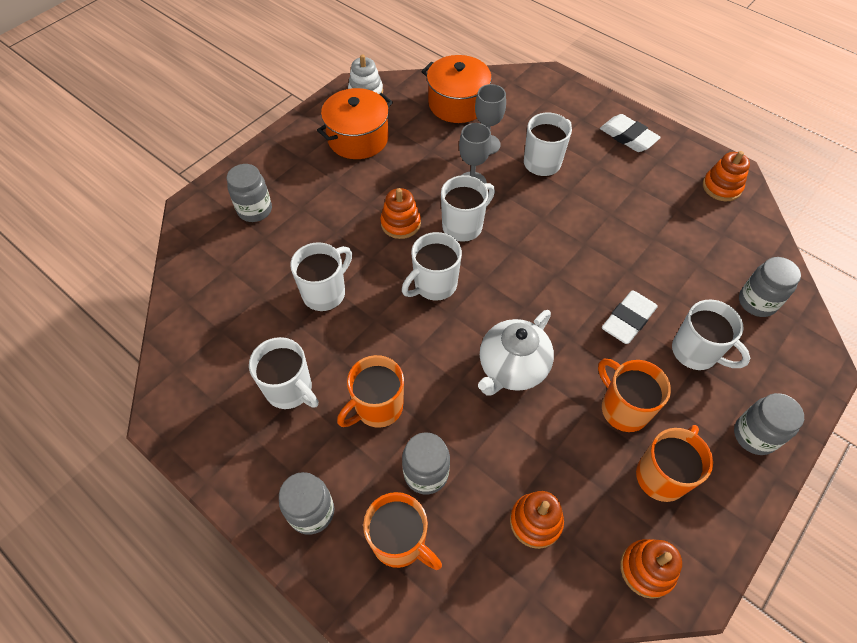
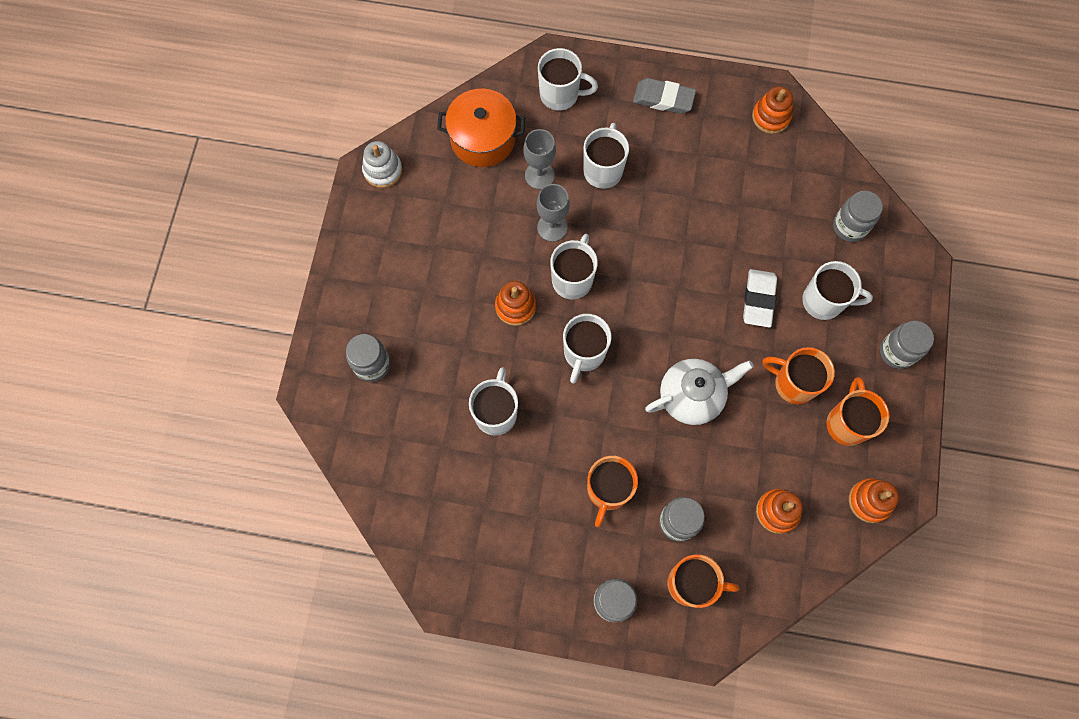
camera: 30 degrees left, 15 degrees up
(290, 390) = (528, 516): white mug -> white mug (560, 95)
(358, 138) = (413, 231): orange pot -> none
(512, 368) = (692, 396): white teapot -> white teapot turned 120 degrees counterclockwise
(628, 137) = (663, 99): white eraser -> grey eraser

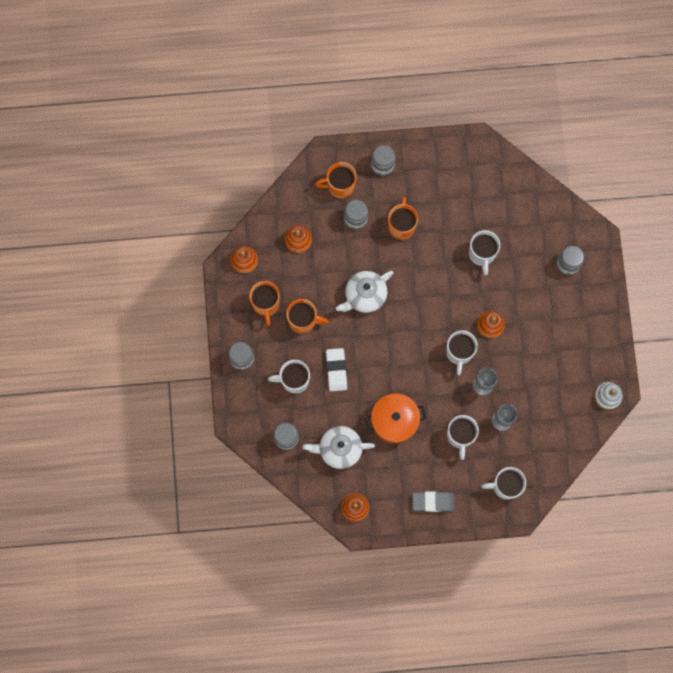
camera: 165 degrees right, 5 degrees up
(483, 139) = (548, 437): orange pot -> orange pot (394, 421)
(584, 354) = (438, 305): white mug -> none
(777, 194) = (339, 449): none -> white teapot

